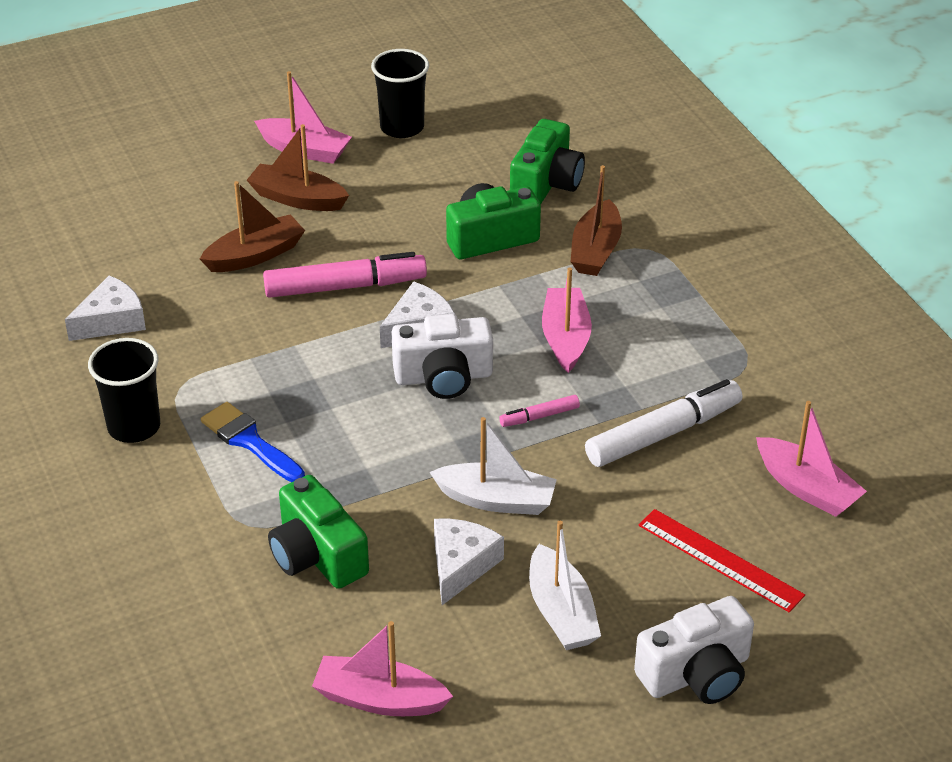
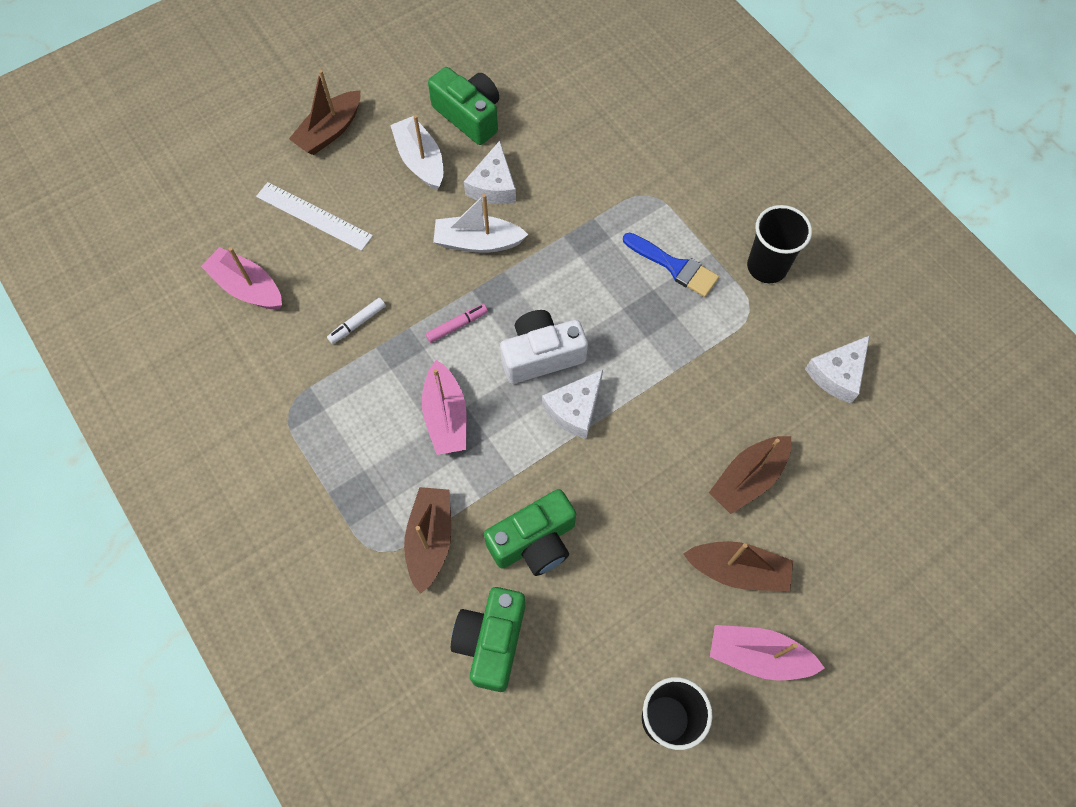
camera: 170 degrees right, 25 degrees up
(317, 555) = (593, 178): green camera -> green camera (469, 116)
(345, 286) = (653, 450): pink marker -> none
(379, 699) = (525, 87): pink boat -> none
(663, 433) = (357, 323): white marker -> white marker, size x0.48
(696, 674) = (330, 131): white camera -> brown boat
(720, 560) = (314, 216): red ruler -> white ruler

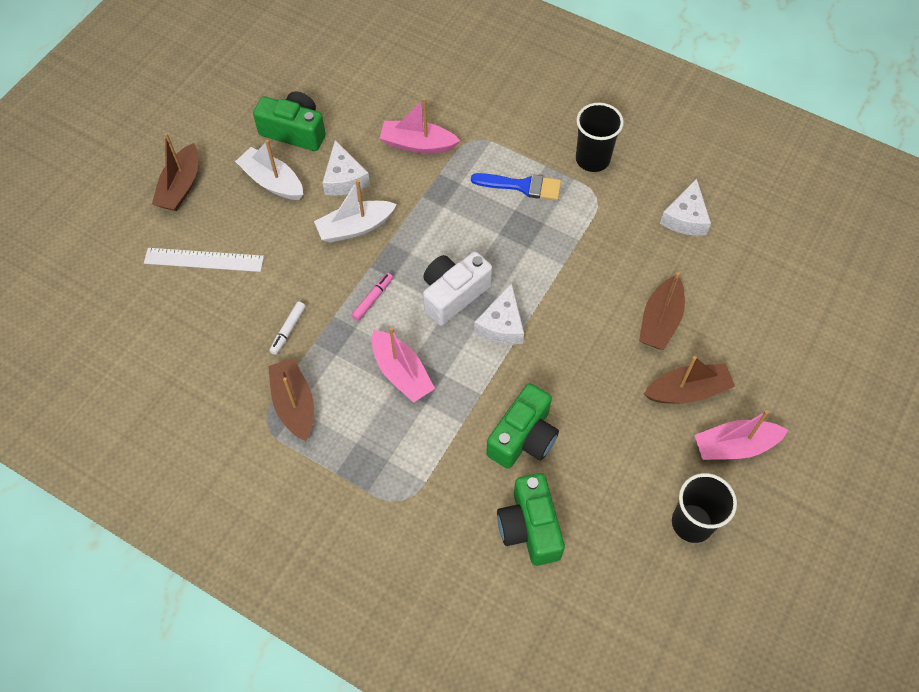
camera: 25 degrees left, 5 degrees down
(247, 287) = (176, 339): pink boat -> pink boat (417, 144)
(430, 540) = (440, 473): brown boat -> brown boat (294, 404)

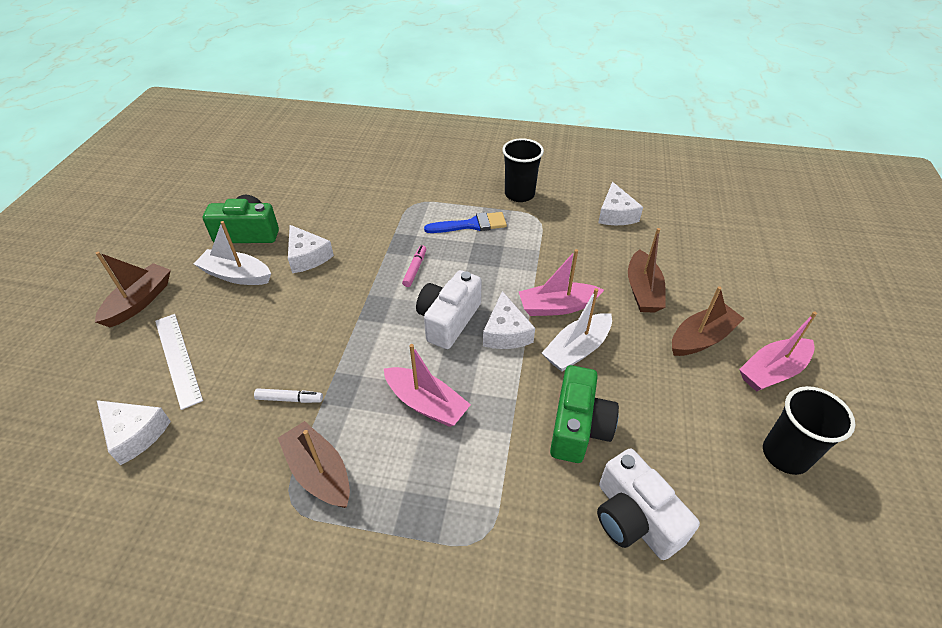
camera: 20 degrees left, 15 degrees down
(159, 322) = (135, 434): none -> white cheese
(181, 186) = (139, 302): brown boat -> brown boat turned 150 degrees counterclockwise
(204, 260) = (178, 359): white ruler -> white ruler turned 75 degrees clockwise
(288, 330) = (289, 399): white marker -> white marker turned 90 degrees counterclockwise
(355, 227) = (331, 291): white boat -> white boat (577, 349)
(373, 299) = (370, 345): pink marker -> pink marker (415, 269)
(417, 144) = (366, 217): pink boat -> pink boat (557, 307)
(530, 527) = (634, 518): green camera -> white camera

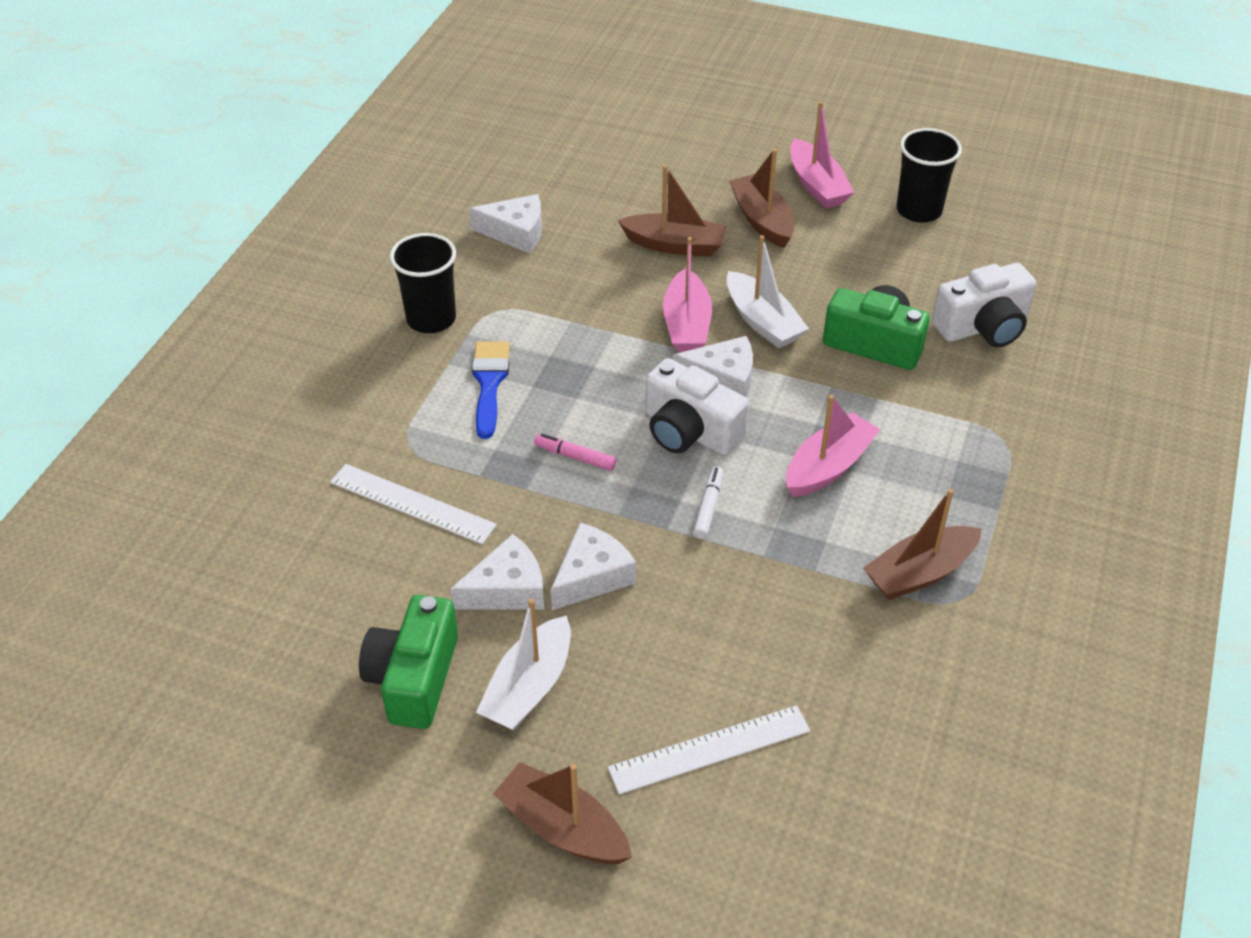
camera: 80 degrees left, 0 degrees up
(135, 434) = (846, 783): white cheese -> white cheese (591, 576)
(289, 399) = (805, 605): white marker -> white marker (708, 507)
(370, 212) = (412, 503): none -> white ruler

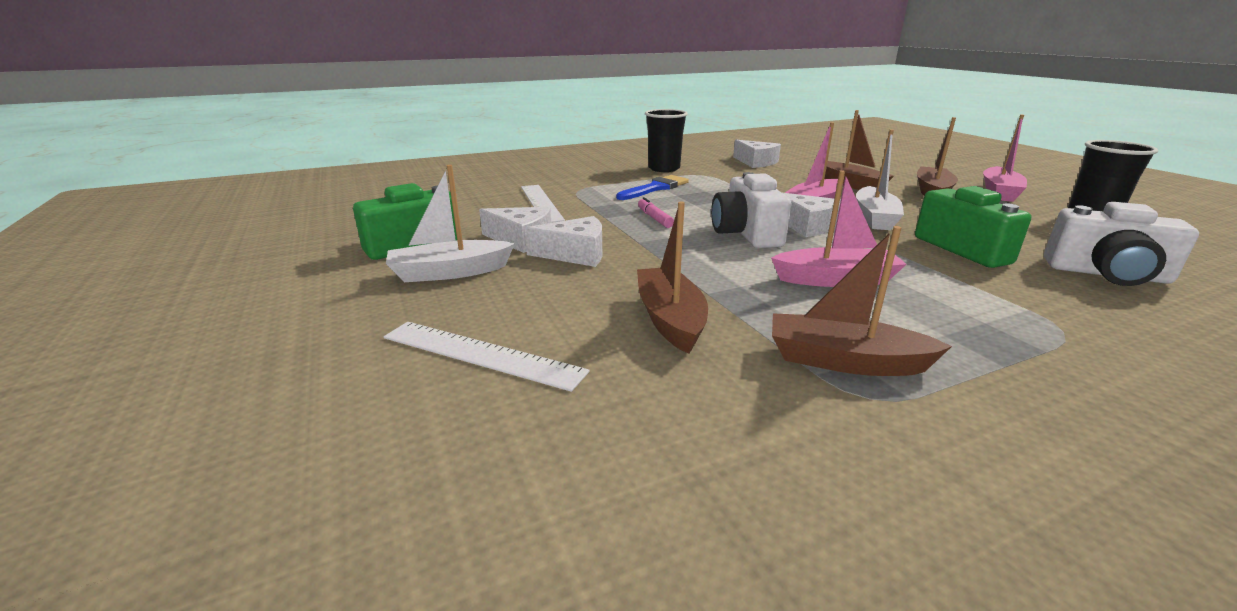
camera: 45 degrees right, 20 degrees down
(563, 828) = (324, 332): brown boat -> brown boat (670, 319)
(708, 507) = (704, 260): white marker -> none

